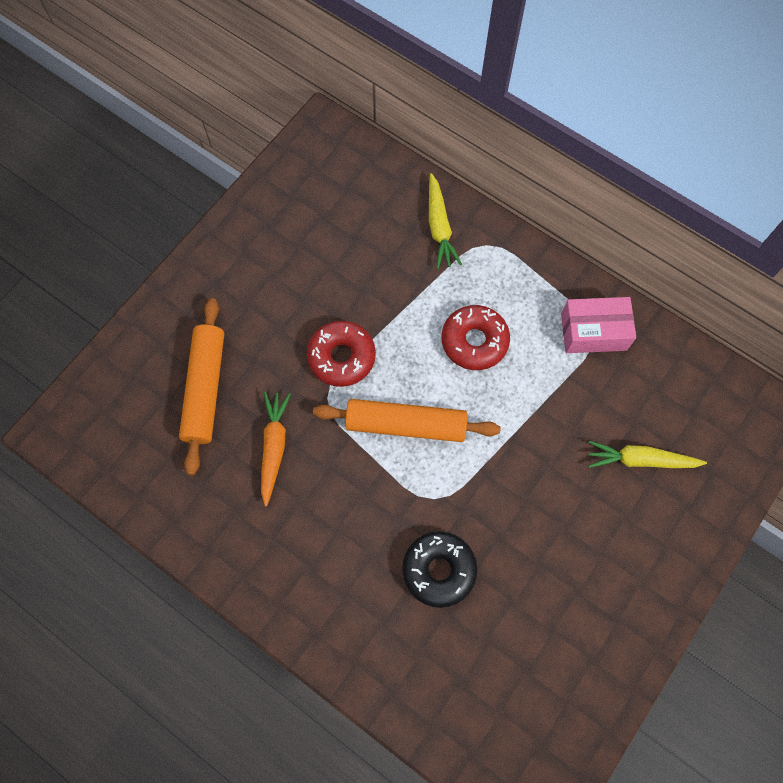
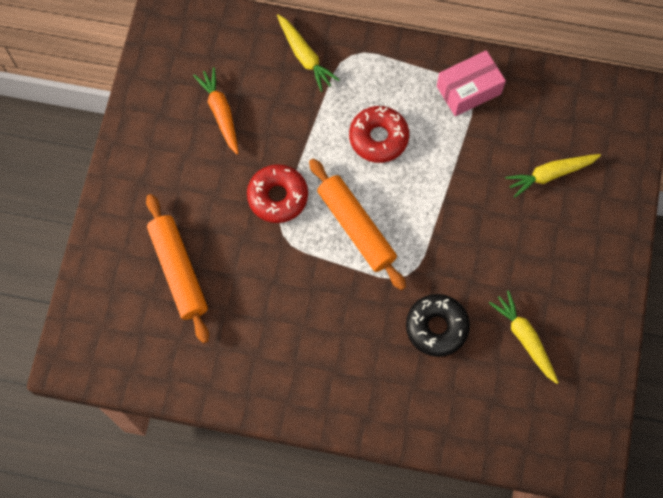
camera: 25 degrees left, 0 degrees up
(274, 447) = (259, 292): orange carrot -> orange carrot (220, 113)
(406, 424) = (356, 227): orange rolling pin -> orange rolling pin turned 75 degrees clockwise
(528, 627) = (524, 338): none -> yellow carrot

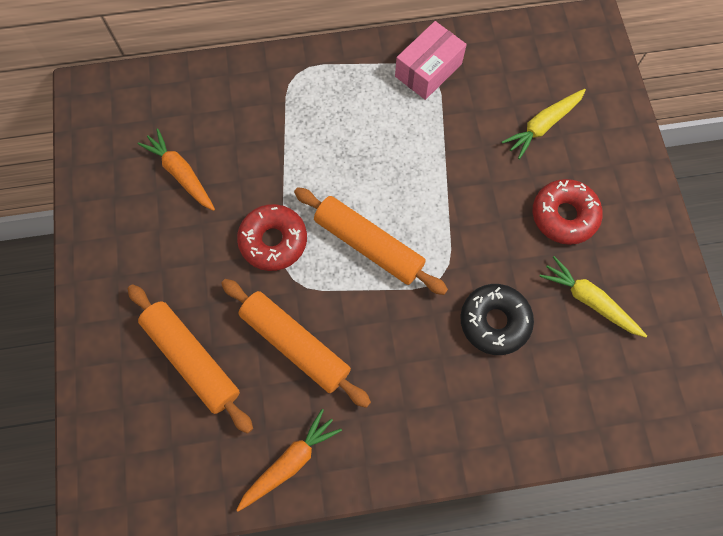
camera: 20 degrees left, 0 degrees up
(228, 378) = (290, 461): none -> orange carrot
(265, 288) = (295, 344): none -> orange rolling pin
(305, 56) = (250, 89): yellow carrot -> none
(378, 138) = (356, 146): red donut -> red donut (564, 215)

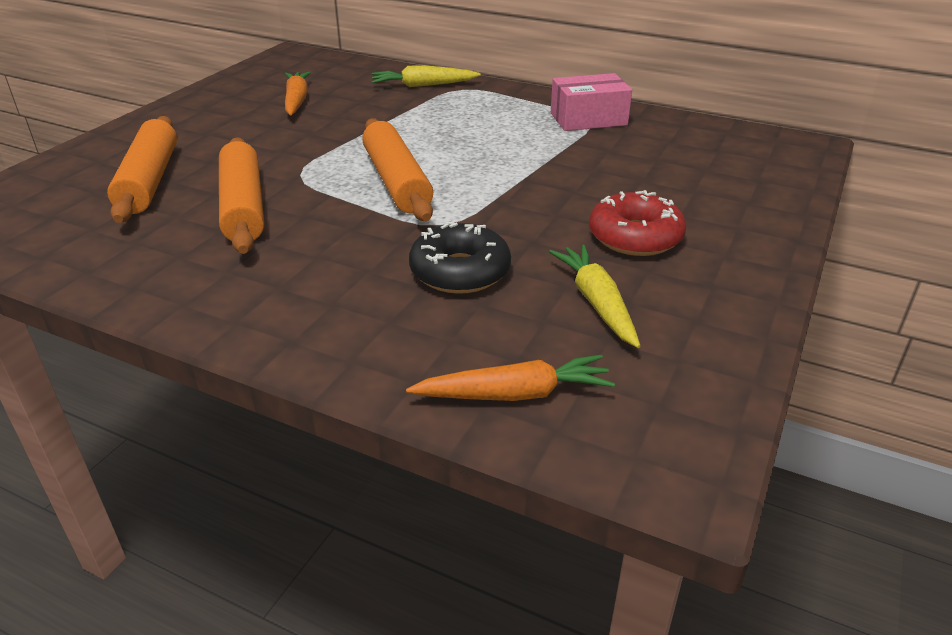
camera: 35 degrees right, 35 degrees down
(273, 241) = (316, 151): red donut -> none
(290, 461) = (122, 268): orange carrot -> orange carrot (515, 394)
(542, 126) = (676, 179): yellow carrot -> yellow carrot (423, 85)

